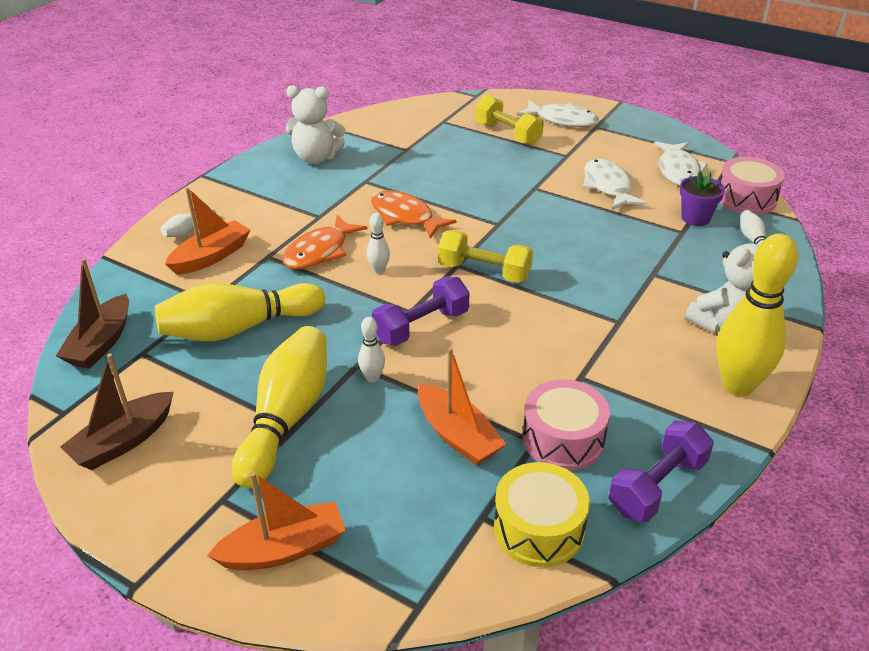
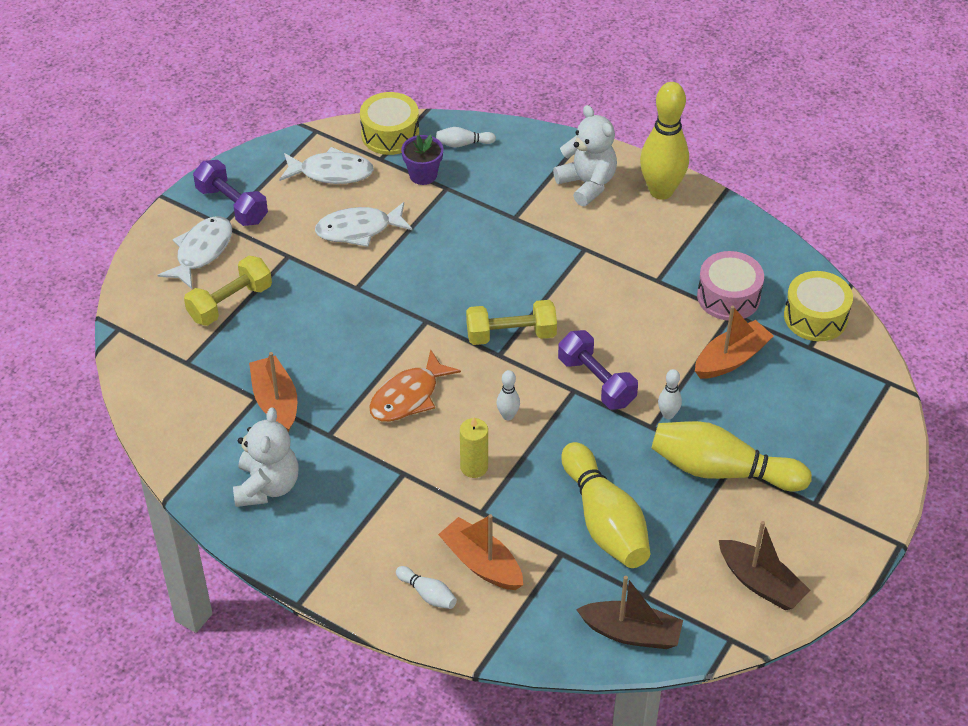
camera: 90 degrees left, 10 degrees up
(284, 549) = (855, 459): orange boat -> orange boat (276, 402)
(319, 252) = (474, 467): orange fish -> yellow candle
(484, 272) = (511, 335): yellow dumbbell -> yellow dumbbell turned 60 degrees clockwise
(657, 486) = (769, 251): purple dumbbell -> purple dumbbell (232, 205)
(746, 199) = (390, 134): pink drum -> yellow drum

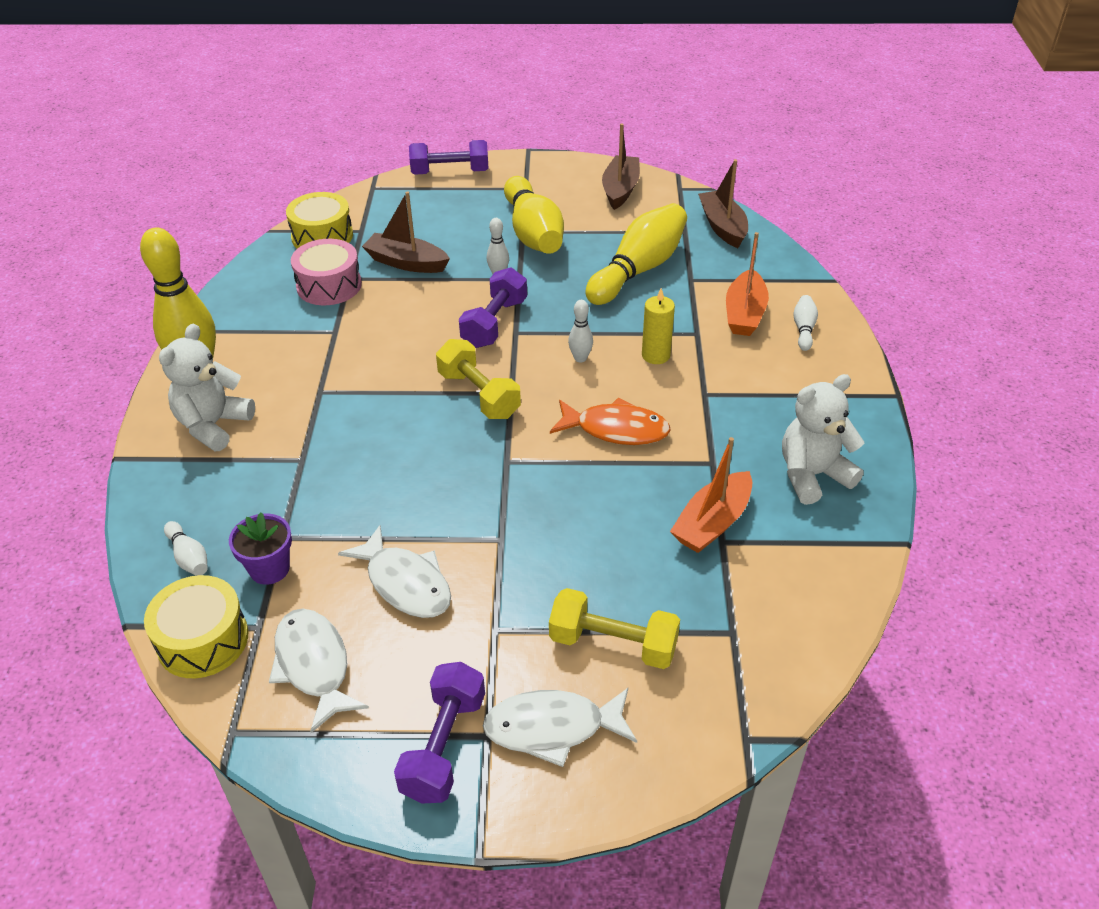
camera: 120 degrees left, 5 degrees down
(731, 359) = (406, 263): orange boat -> brown boat
(885, 454) = (450, 172): none -> purple dumbbell

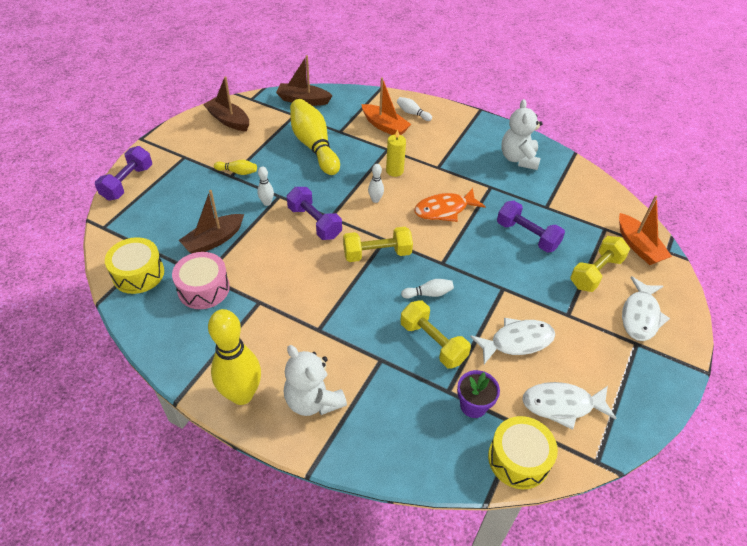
camera: 65 degrees left, 5 degrees up
(189, 557) = (440, 449): white bowling pin -> white bowling pin (428, 294)
(355, 497) = (433, 342): none -> yellow dumbbell
(443, 746) = (638, 363): purple dumbbell -> purple dumbbell (527, 235)
(533, 233) = (237, 172): yellow bowling pin -> yellow bowling pin, size x0.44
(616, 429) = (444, 210): orange fish -> orange fish turned 150 degrees counterclockwise
(712, 523) = (532, 205): orange boat -> orange boat (638, 246)

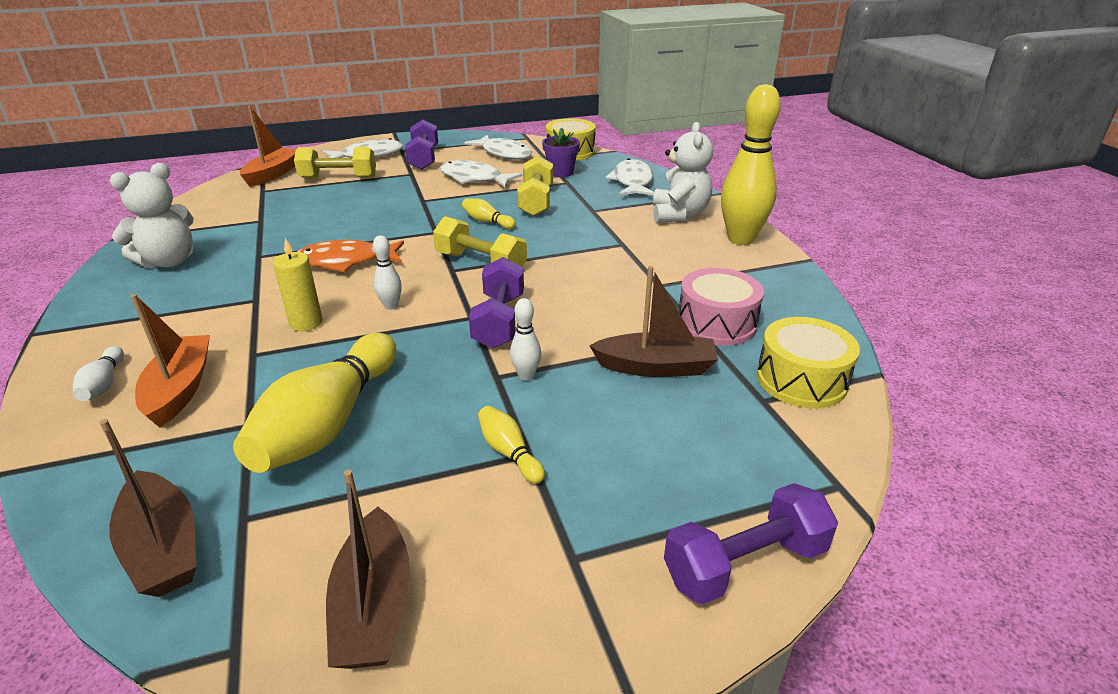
camera: 135 degrees left, 15 degrees down
(399, 435) = (632, 182): none -> white fish
(428, 294) = (487, 222): white bowling pin -> yellow bowling pin
(444, 210) = (346, 262): orange fish -> orange fish turned 150 degrees clockwise
(527, 235) = (327, 213): purple dumbbell -> purple dumbbell (423, 158)

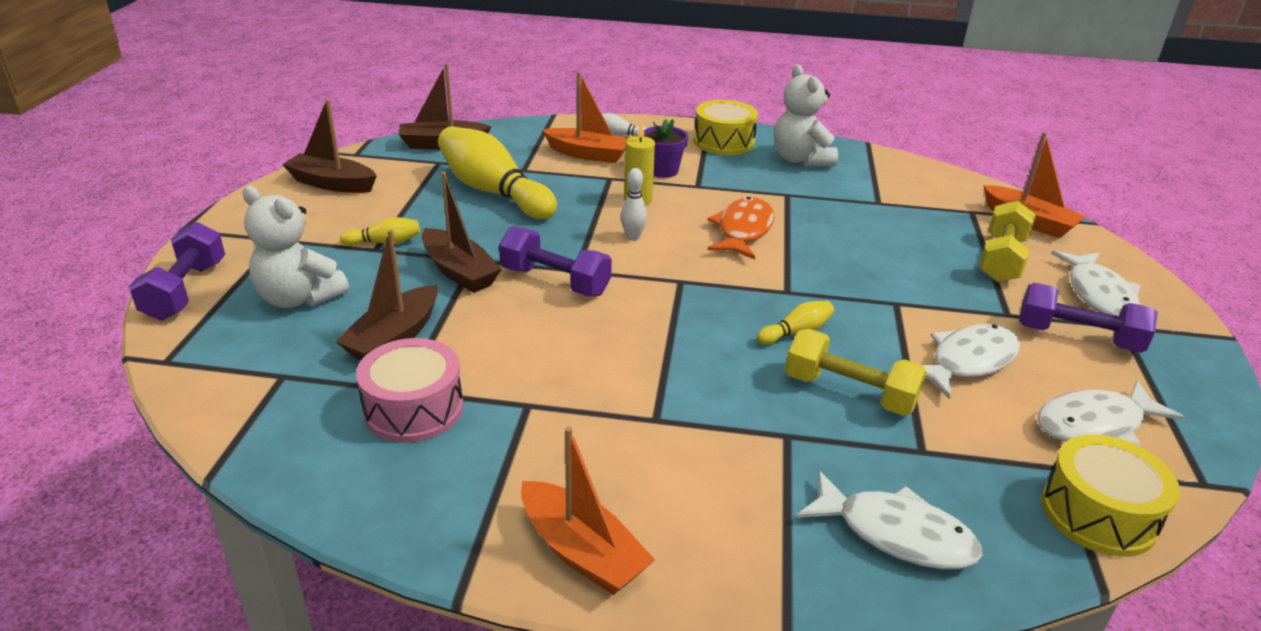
camera: 115 degrees right, 0 degrees up
(481, 263) = (681, 300): yellow dumbbell -> none
(526, 376) = (459, 271): white bowling pin -> brown boat
(561, 172) = (974, 460): purple flower pot -> purple flower pot (663, 171)
(679, 215) = (716, 524): white teddy bear -> white teddy bear (299, 298)
(741, 239) = (582, 551): yellow bowling pin -> orange boat
(801, 379) = (272, 415): yellow drum -> yellow drum (724, 142)

